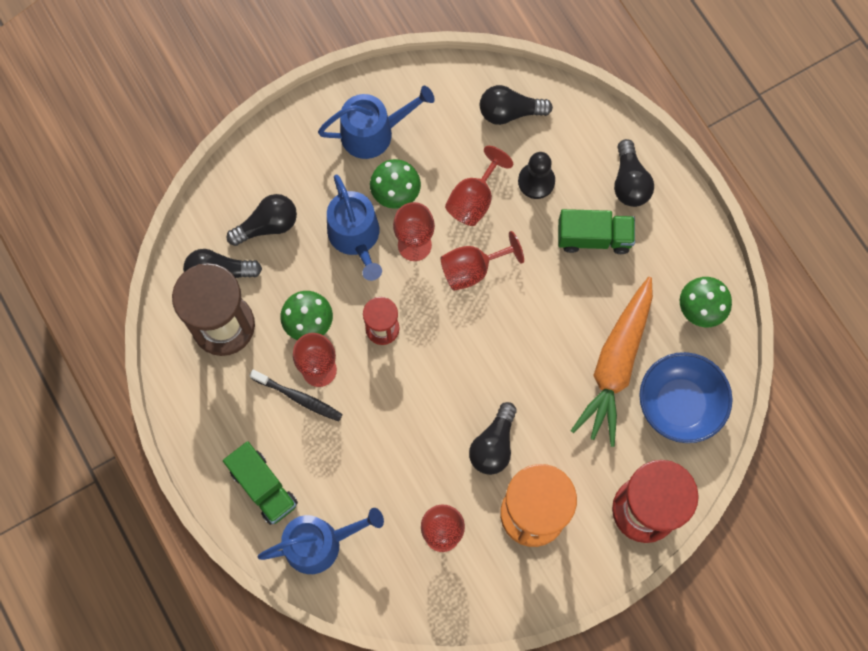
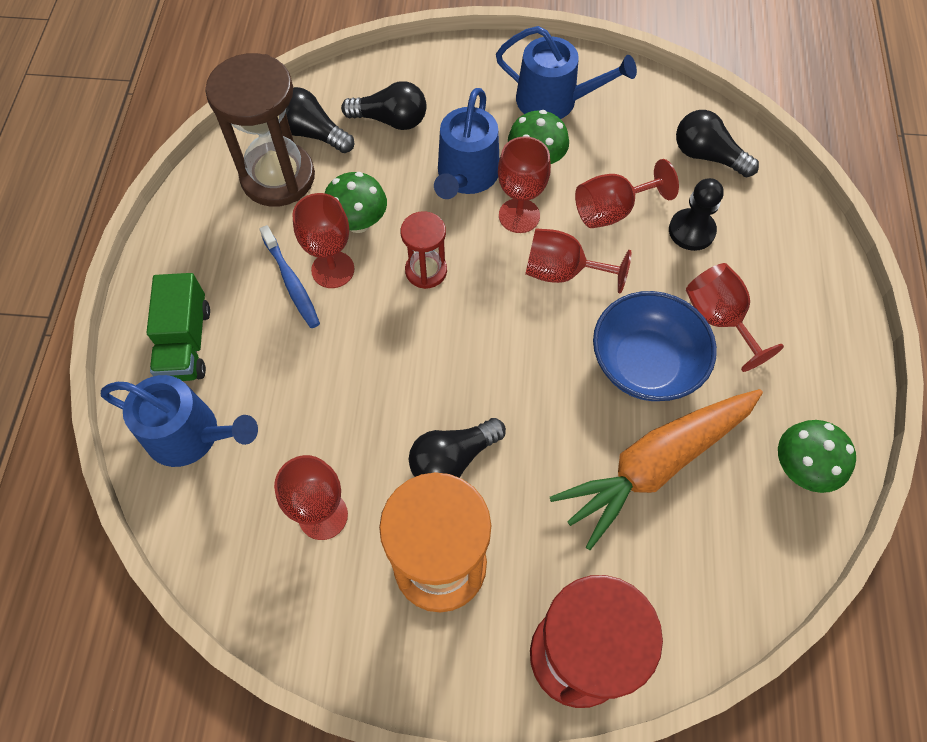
camera: 35 degrees right, 10 degrees down
(298, 397) = (291, 282): black toothbrush -> blue toothbrush
(593, 238) = (719, 319): green truck -> red goblet
(629, 182) = (798, 289): black light bulb -> none
(679, 404) = (706, 559): blue bowl -> blue bowl (645, 363)

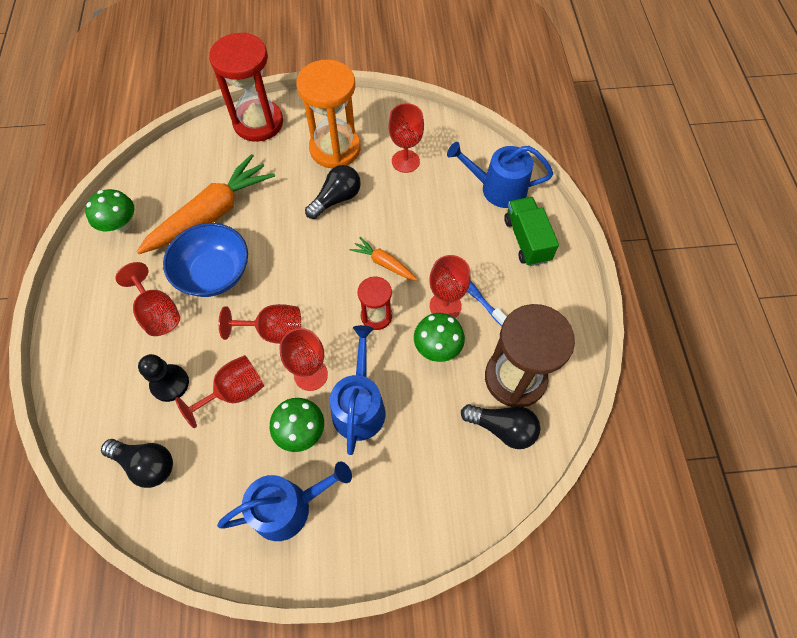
camera: 170 degrees right, 0 degrees up
(390, 120) = (437, 455): black light bulb -> none
(400, 340) = (384, 263): none -> orange carrot
(554, 100) = (288, 507): blue watering can -> blue watering can turned 150 degrees clockwise

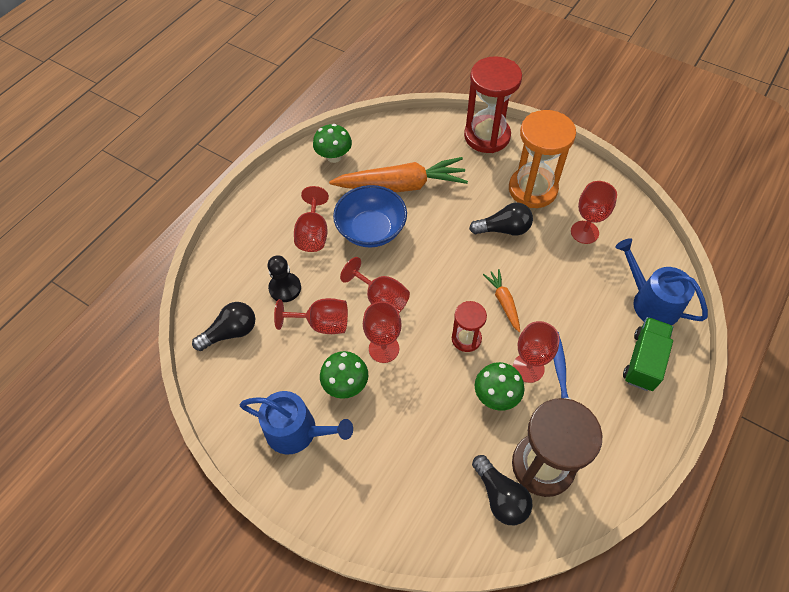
camera: 40 degrees right, 5 degrees down
(146, 464) = (231, 332): black light bulb -> black light bulb turned 90 degrees counterclockwise
(359, 406) = (401, 397): blue watering can -> none

